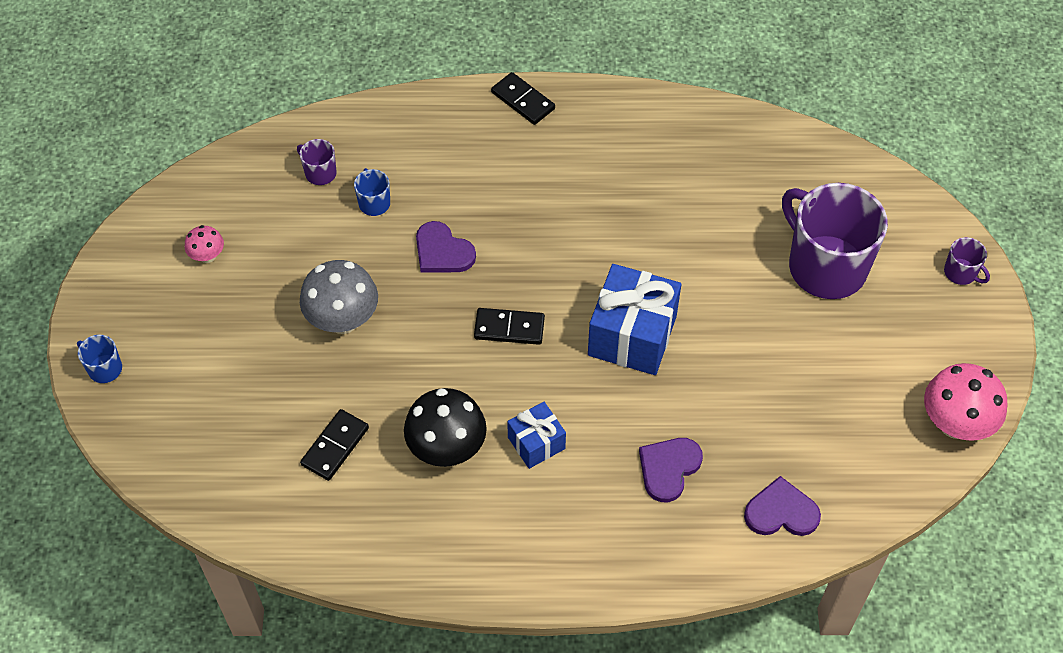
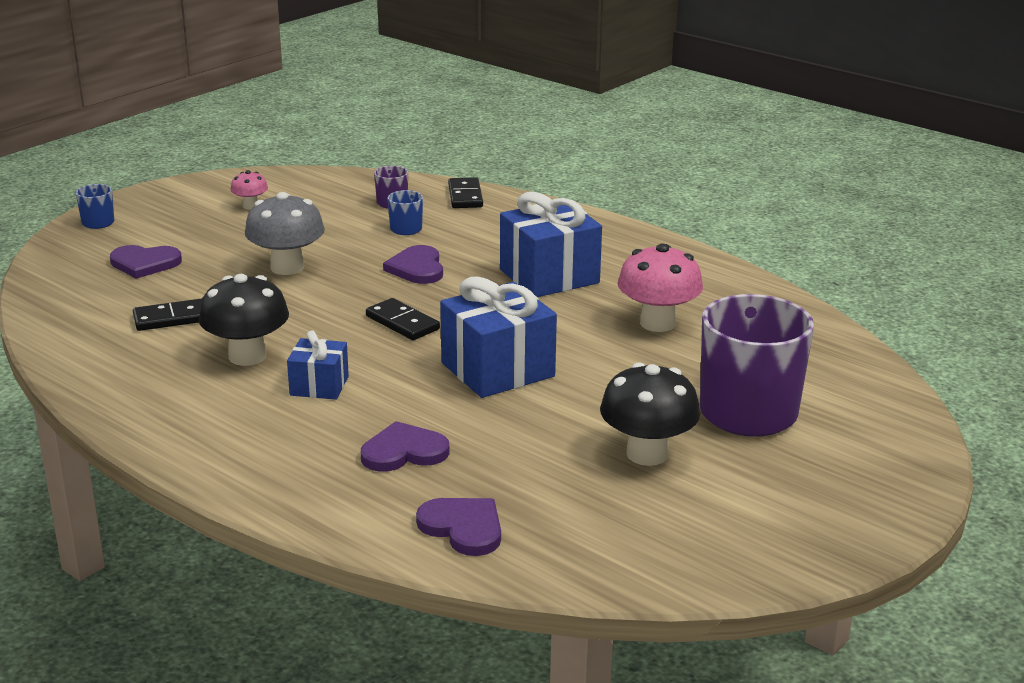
camera: 40 degrees right, 30 degrees down
(221, 395) = (144, 263): none -> purple heart
(523, 101) = (606, 228): black domino -> black domino (465, 196)
(548, 195) = (549, 276): none -> blue gift
(811, 356) = (647, 454): none -> black mushroom
(955, 423) = (739, 565): pink mushroom -> pink mushroom (657, 323)
(961, 272) = (895, 476): purple mug -> none

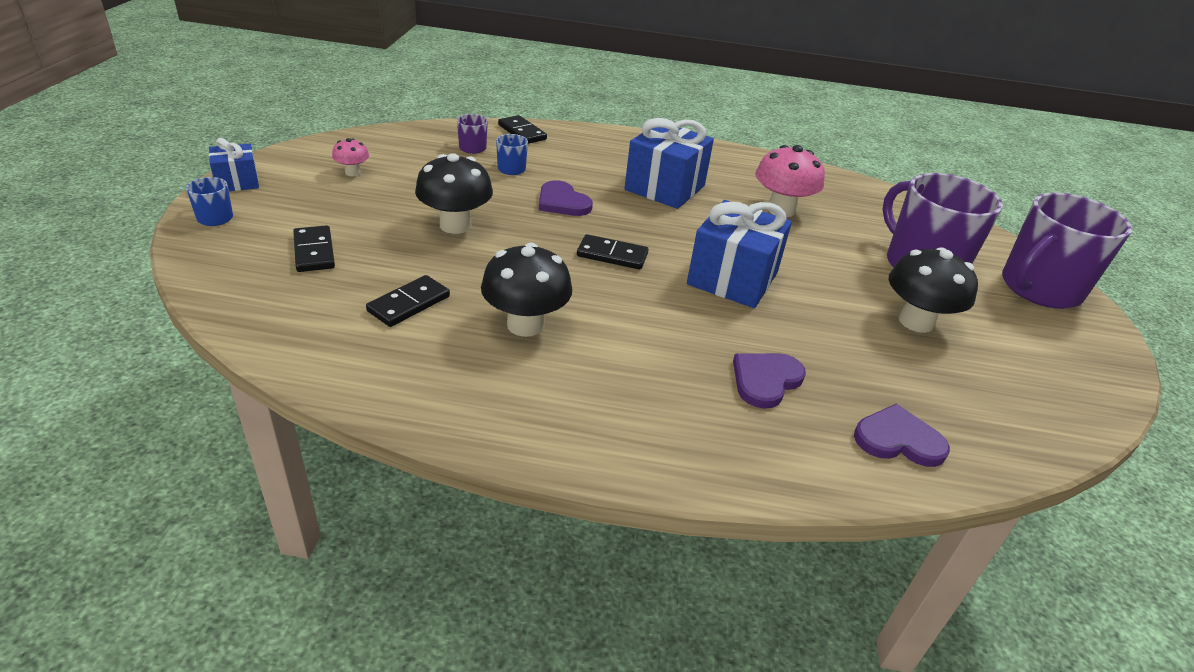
camera: 35 degrees left, 10 degrees up
(144, 263) = (314, 251): purple heart -> black domino
(287, 267) = (455, 225): grey mushroom -> black mushroom
(319, 386) = (622, 336): blue gift -> blue gift (237, 182)
(872, 468) = (1039, 289): none -> purple mug

